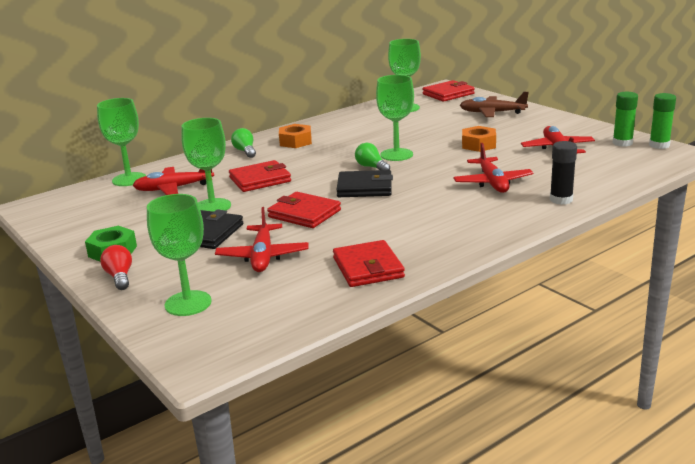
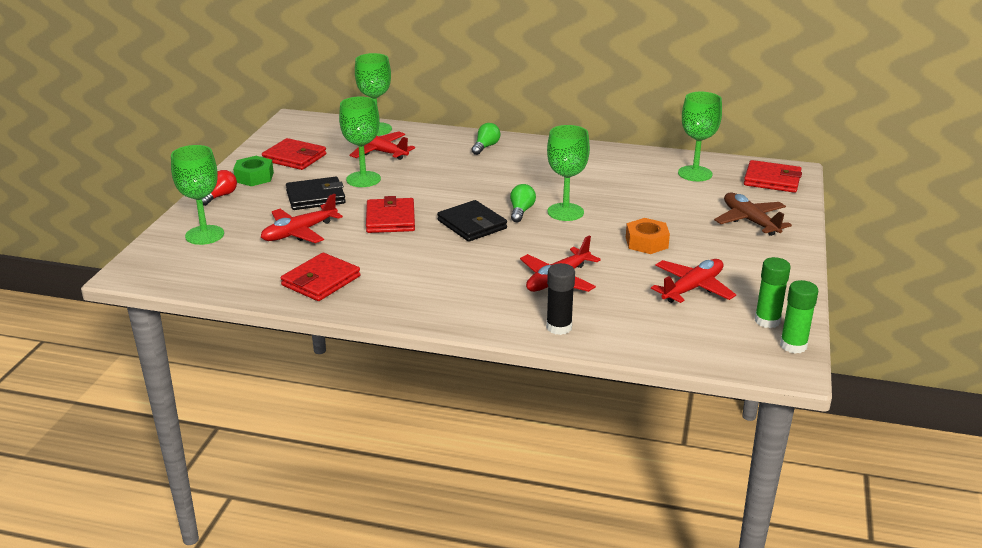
camera: 50 degrees right, 5 degrees up
(260, 180) = (435, 176): red wallet -> red wallet (295, 157)
(295, 142) = (535, 158): orange nut -> none

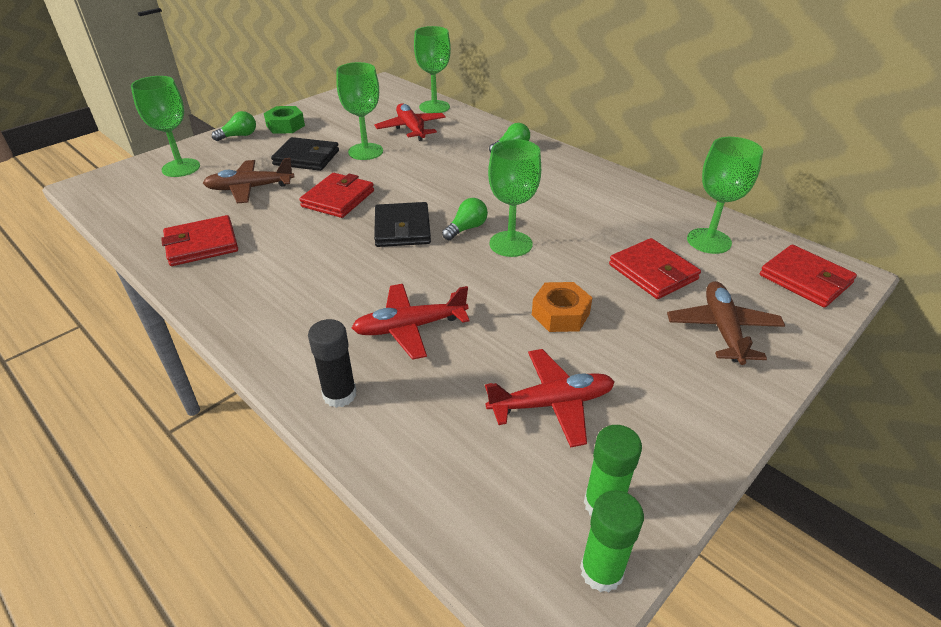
camera: 30 degrees right, 10 degrees up
(220, 196) = (239, 136): red light bulb -> green light bulb
(295, 157) = (338, 116): red wallet -> red wallet (653, 272)
(299, 232) = (250, 188): red plane -> brown plane

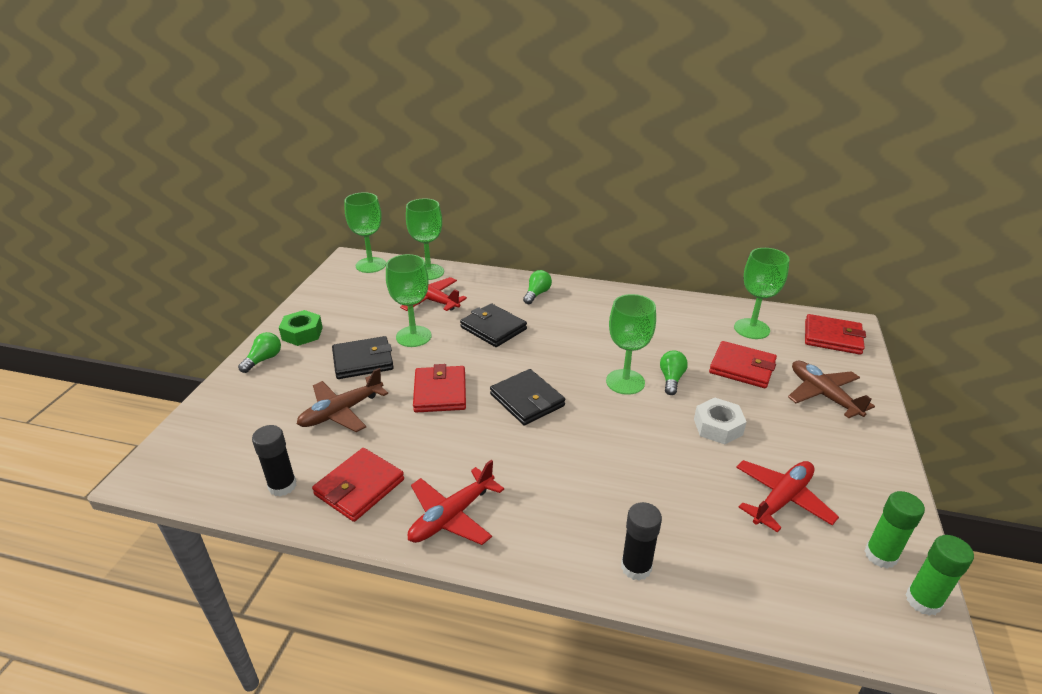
camera: 30 degrees left, 5 degrees down
(154, 224) = (282, 486): none -> black glue stick
(181, 168) = (239, 415): green goblet -> green goblet (371, 265)
(410, 327) = (626, 485): red plane -> red plane (451, 516)
(439, 164) = (493, 328): none -> black wallet
(466, 228) = (578, 381): green light bulb -> green light bulb (671, 379)
(560, 314) = (718, 427): orange nut -> white nut

